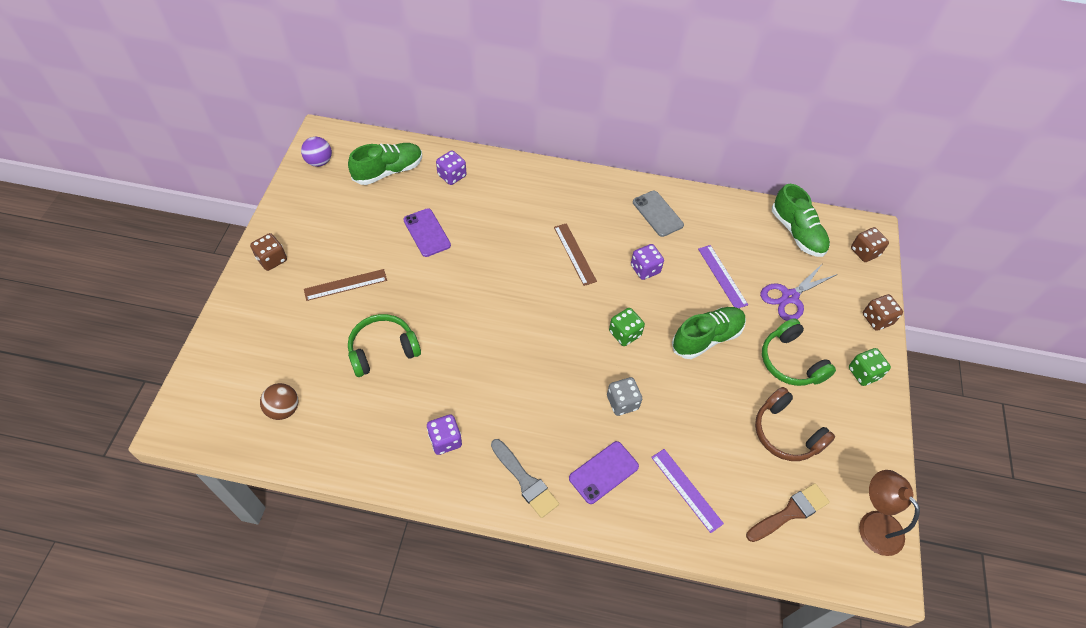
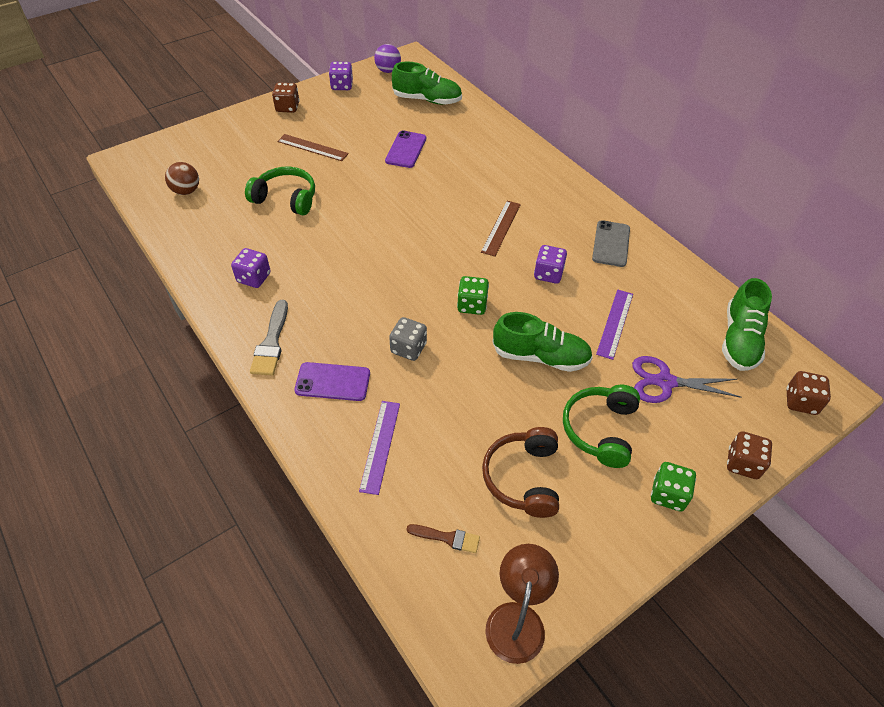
camera: 45 degrees right, 5 degrees down
(452, 176) = (469, 126): purple dice -> purple dice (342, 86)
(790, 512) = (447, 538): brown brush -> brown brush, size x0.64

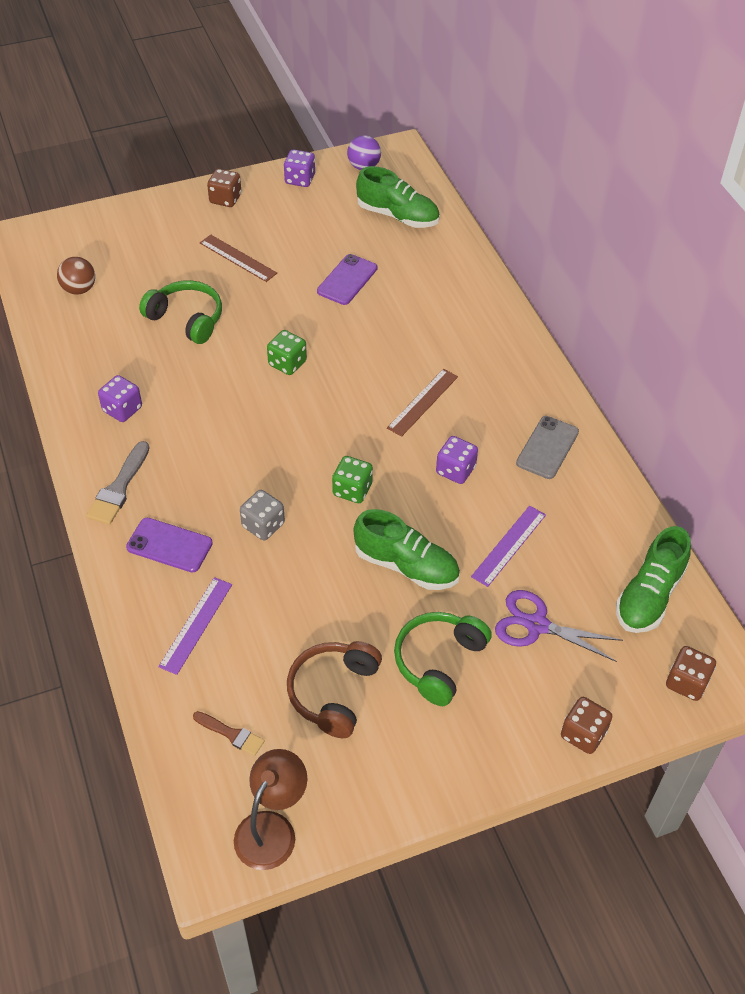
camera: 15 degrees right, 0 degrees up
(668, 494) = (483, 746): green dice -> green dice (287, 363)

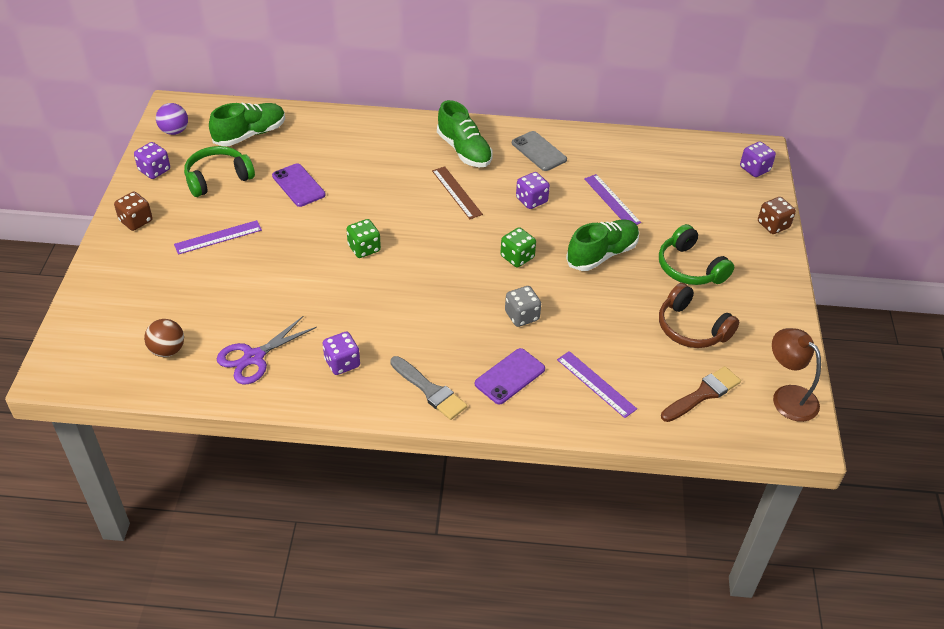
camera: 65 degrees left, 5 degrees down
(187, 319) = (266, 291): green headphones -> green headphones (218, 178)
(231, 734) = (703, 394): brown brush -> brown brush, size x1.57
(238, 258) = (218, 237): brown ruler -> purple ruler
(536, 625) = (683, 213): purple scissors -> purple scissors (254, 357)
(649, 595) = (684, 157): green shoe -> green shoe (464, 150)
(686, 682) = (754, 169): brown dice -> purple dice

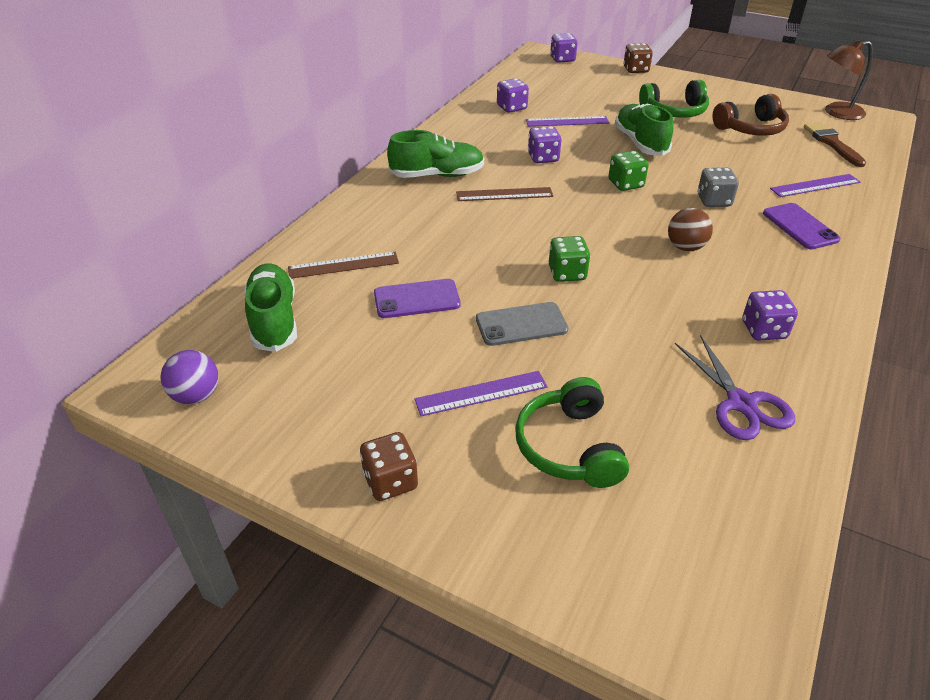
camera: 65 degrees left, 5 degrees down
(154, 170) = (277, 436): purple dice -> purple dice (511, 107)
(167, 350) = (709, 492): brown ball -> brown ball (685, 247)
(218, 178) = (348, 369): green headphones -> green headphones (569, 447)
(218, 237) = (481, 393): purple ruler -> purple ruler turned 75 degrees clockwise
(320, 143) = (343, 265): none -> brown ruler
(430, 390) = (816, 278): grey brush -> none
(539, 151) = (470, 137): grey phone -> grey phone (521, 324)

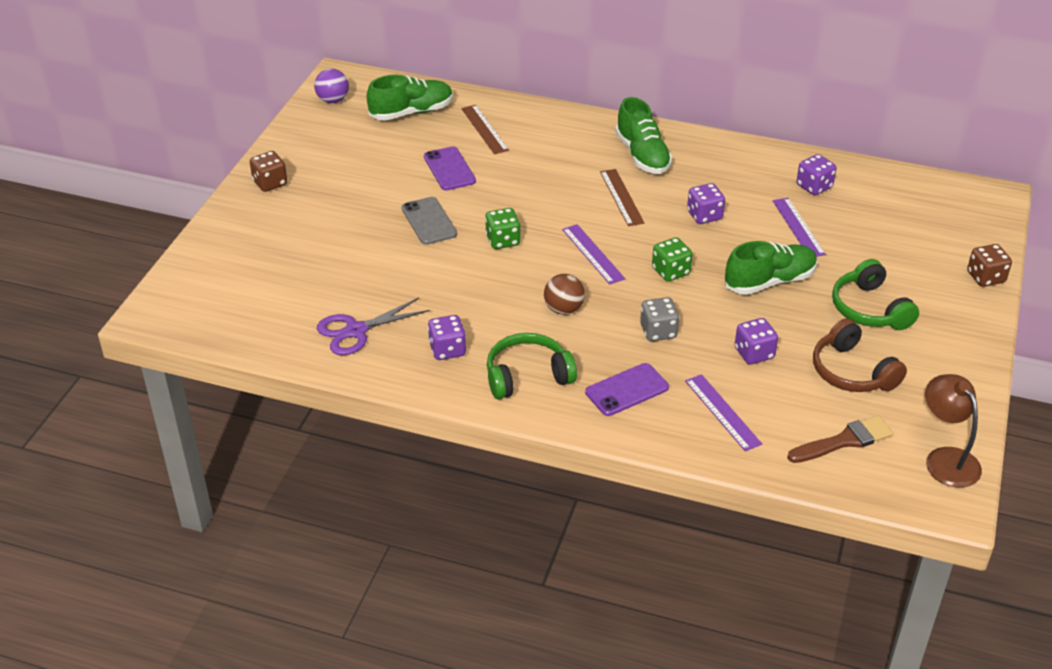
camera: 80 degrees right, 0 degrees up
(481, 393) = (350, 209): purple ruler -> purple ruler (593, 254)
(562, 59) = (982, 215): purple dice -> purple dice (754, 353)
(569, 447) = (304, 250): green headphones -> green headphones (527, 376)

